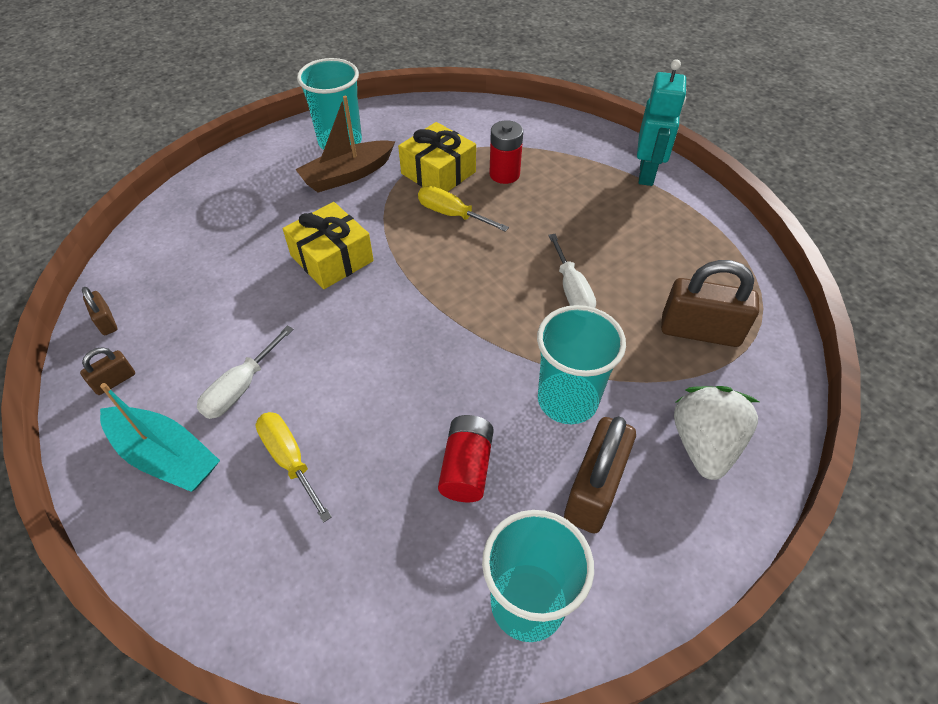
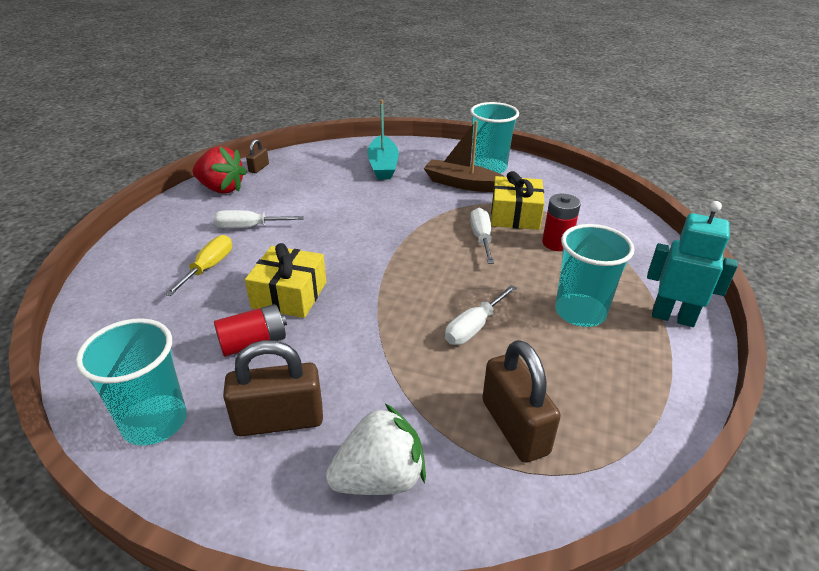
camera: 55 degrees right, 15 degrees down
(114, 381) = (221, 189): brown padlock -> red strawberry
(166, 456) = (183, 226): turquoise boat -> turquoise boat (383, 166)
(332, 258) = (381, 211): yellow gift -> yellow gift (289, 295)
(452, 214) = (481, 238): yellow screwdriver -> white screwdriver
(567, 400) = (356, 370): turquoise cup -> turquoise cup (580, 312)
(647, 174) = (672, 317): turquoise robot -> turquoise robot turned 135 degrees counterclockwise

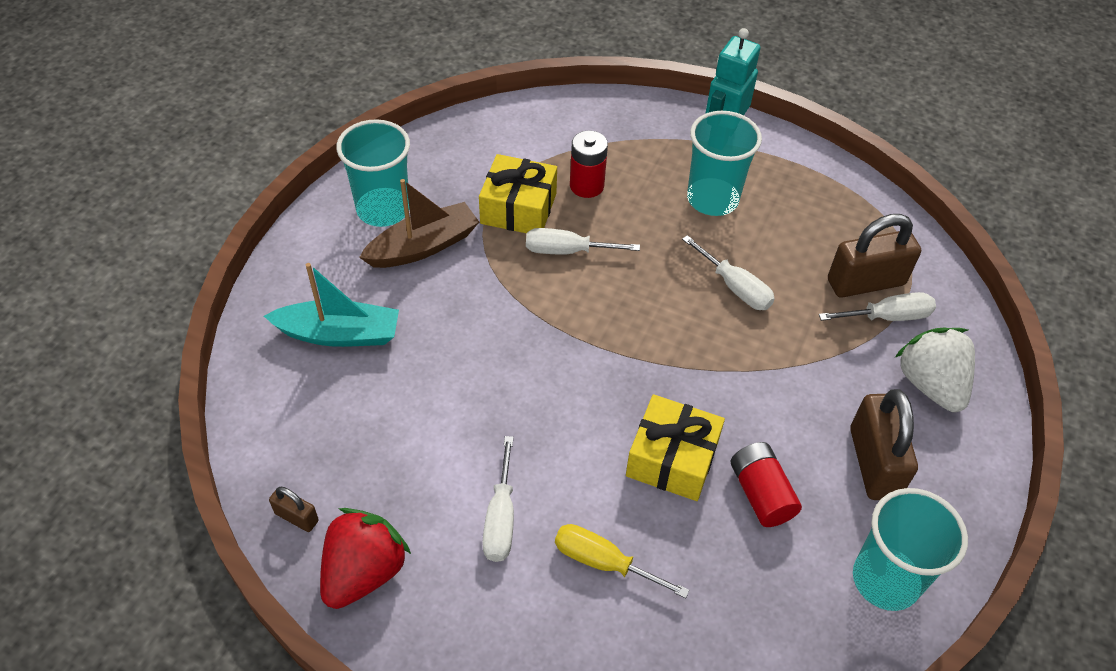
camera: 85 degrees left, 15 degrees up
(462, 184) = (423, 246): brown boat -> brown boat turned 150 degrees counterclockwise
(469, 444) = (887, 317): none -> white screwdriver

